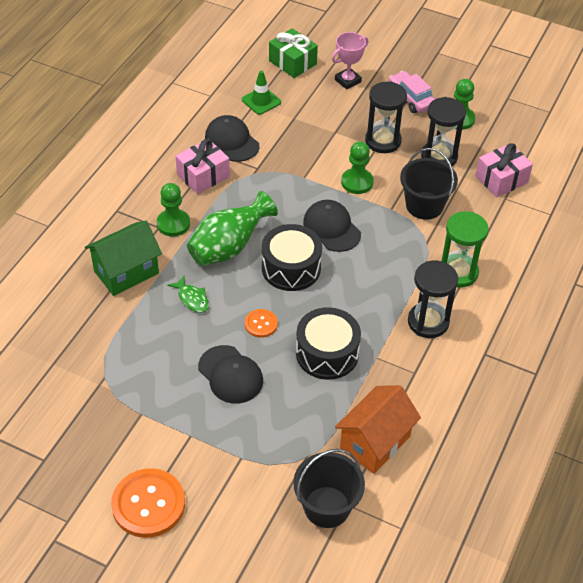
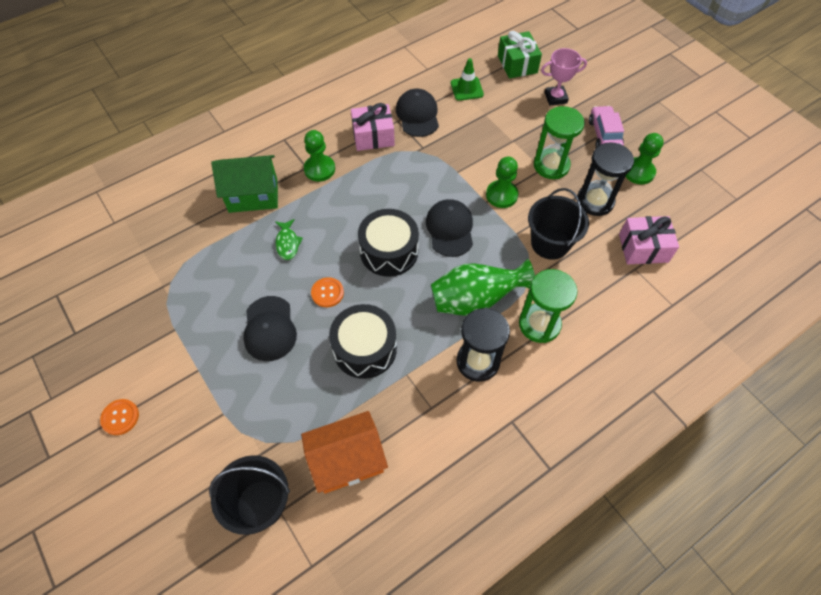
camera: 30 degrees right, 10 degrees up
(148, 504) = (120, 417): orange button -> orange button, size x0.51
(229, 247) = (350, 210): green vase -> green vase (475, 300)
(383, 141) = (551, 165): black hourglass -> green hourglass

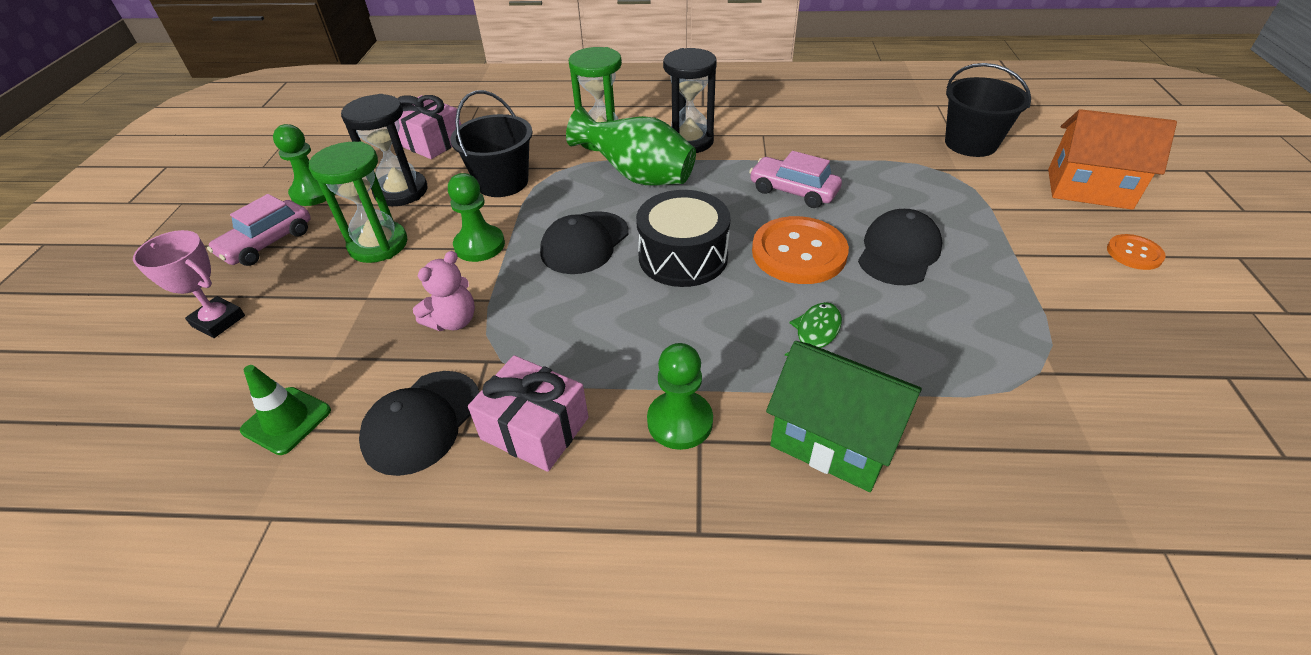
camera: 140 degrees left, 15 degrees down
(327, 293) = (799, 253): orange button -> orange button, size x1.95
(347, 461) = (869, 136): orange house -> orange house (1088, 189)
(364, 348) = (793, 191): black drum -> pink car
(459, 153) = (453, 321): none -> pink teddy bear
(517, 64) = (150, 414): green gift -> none

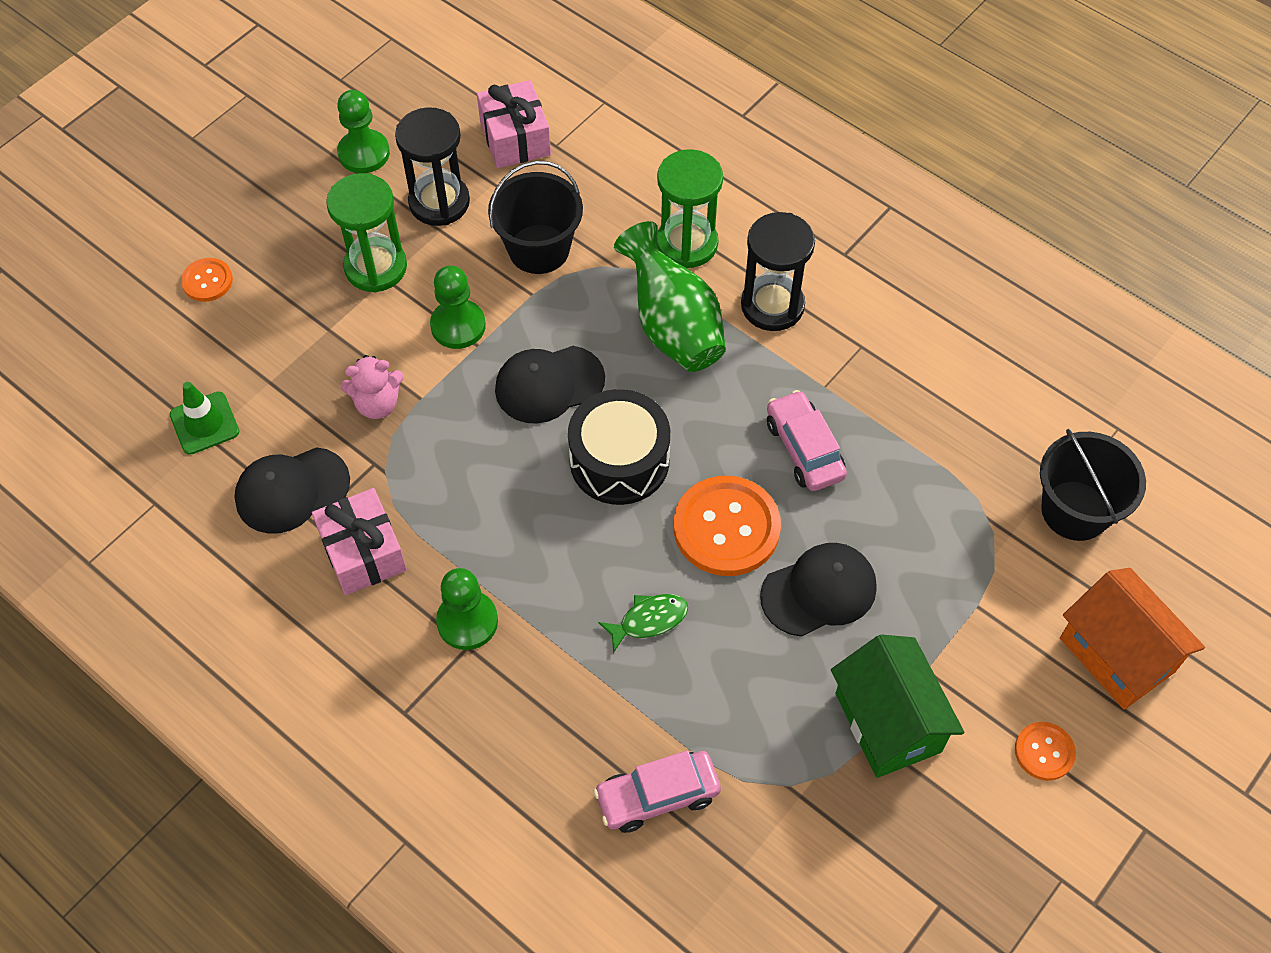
camera: 35 degrees right, 15 degrees up
(218, 321) = (207, 281): pink trophy -> orange button
(267, 243) = (289, 204): pink car -> pink car (657, 796)
(833, 440) = (561, 717): green house -> green house (887, 722)

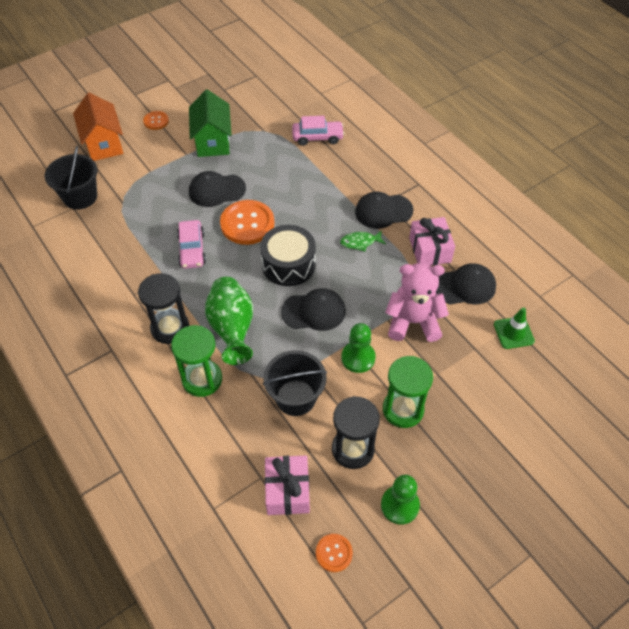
camera: 165 degrees left, 5 degrees down
(207, 281) = (514, 425): orange button -> orange button (334, 553)
(377, 404) = (413, 322): pink teddy bear -> pink teddy bear, size x1.68
(467, 621) = (383, 211): green pawn -> black cap
(649, 620) = (299, 195): green fish -> green fish (360, 242)

